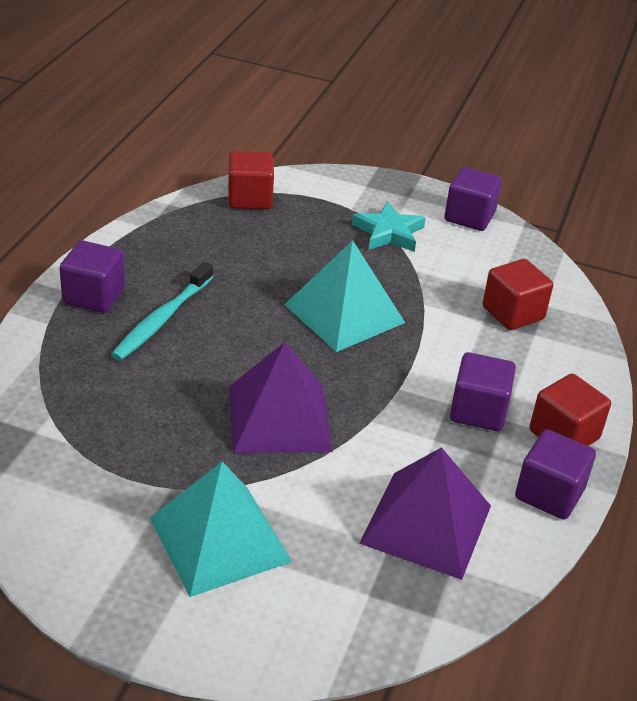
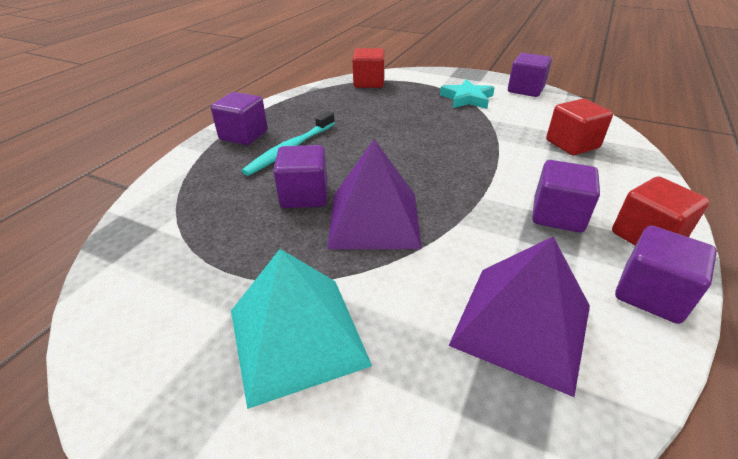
camera: 10 degrees right, 0 degrees up
(195, 388) = (304, 195): none -> purple cube
(344, 313) = (434, 145): turquoise pyramid -> none

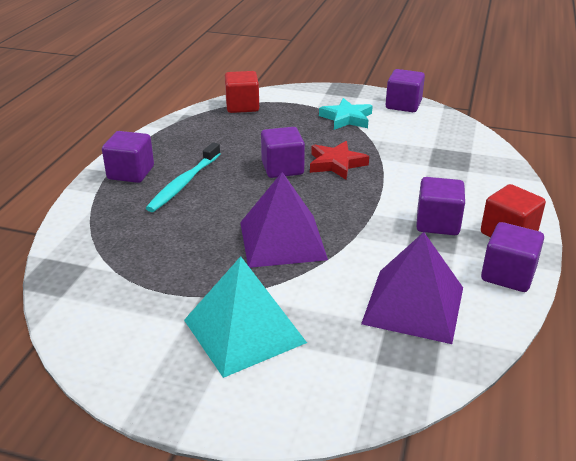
camera: 10 degrees left, 5 degrees down
(304, 195) = (213, 225): purple cube -> purple cube (282, 168)
(449, 141) = (336, 164): none -> red star
(572, 144) = (449, 159): red cube -> none

